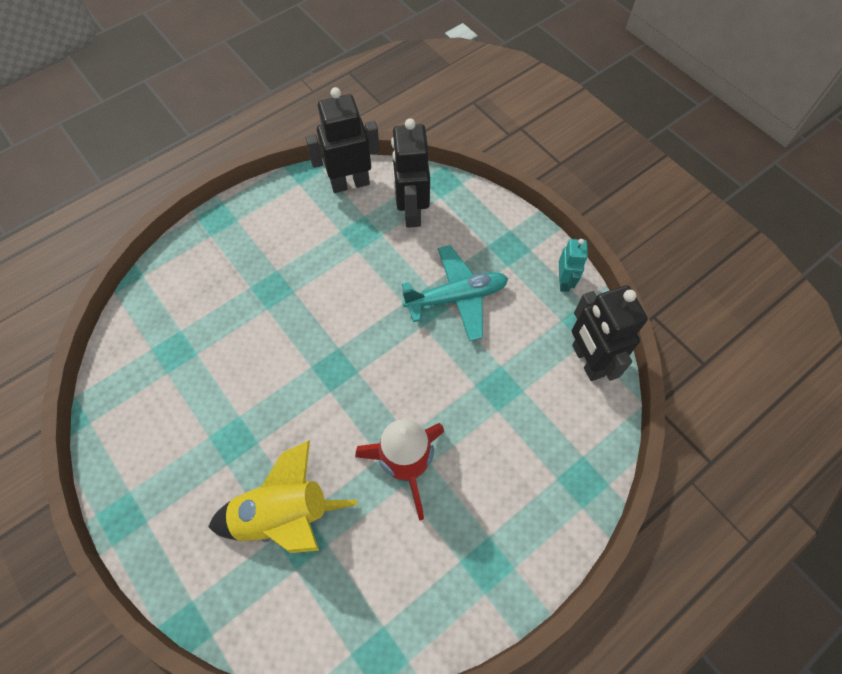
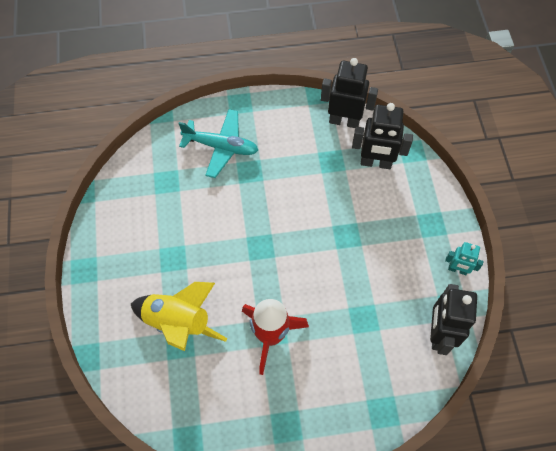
camera: 30 degrees right, 0 degrees up
(411, 212) = (376, 163): black robot -> black robot turned 105 degrees counterclockwise
(456, 297) = (371, 241): turquoise plane -> turquoise plane (221, 147)
(564, 282) = (457, 270): turquoise robot -> turquoise robot turned 75 degrees clockwise

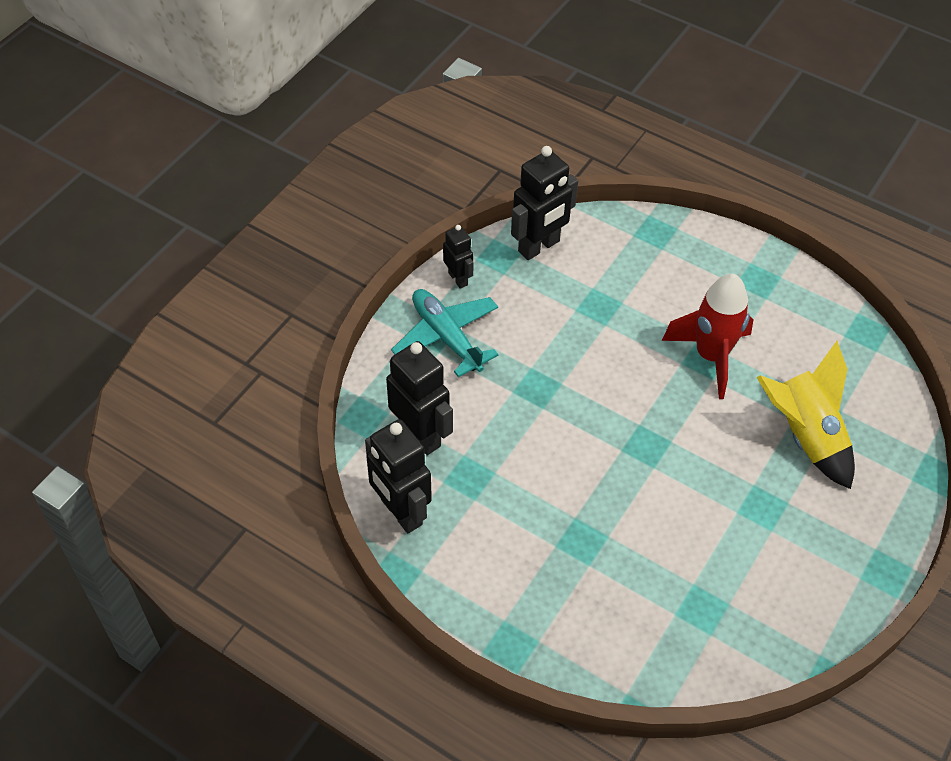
camera: 140 degrees left, 10 degrees down
(221, 147) = (591, 601): turquoise plane -> turquoise plane (446, 337)
(457, 270) = (458, 278): turquoise robot -> black robot

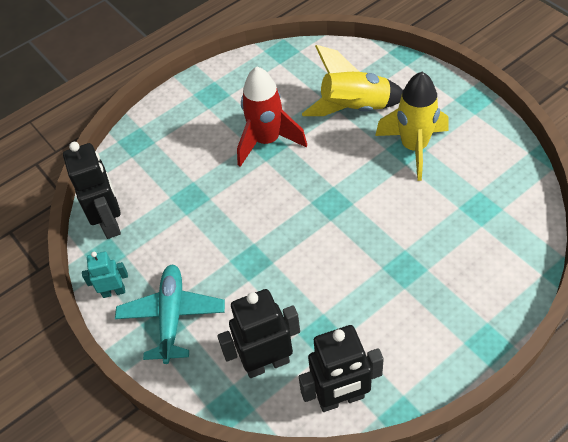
camera: 65 degrees left, 0 degrees up
(446, 337) = (172, 316): turquoise plane -> turquoise plane turned 105 degrees clockwise
(458, 278) = (113, 291): black robot -> turquoise robot
(768, 516) = (414, 147): none -> yellow rocket

